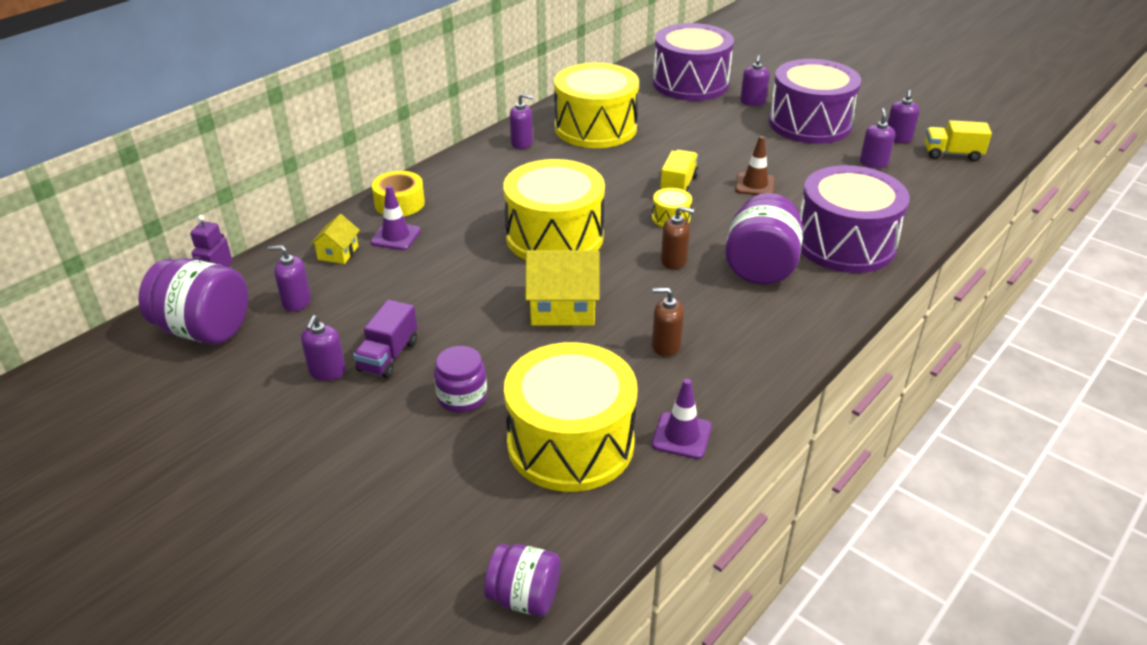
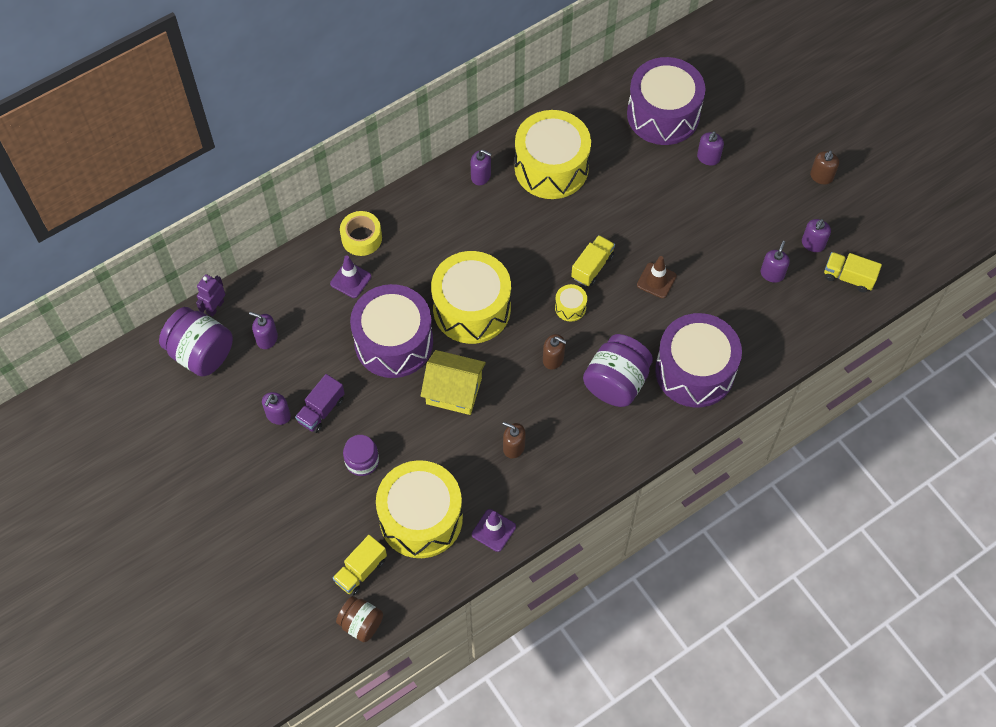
camera: 15 degrees right, 25 degrees up
(338, 253) = (304, 290): yellow house -> none
(501, 525) = (361, 570): none -> yellow truck
(524, 597) = (361, 623): purple jar -> brown jar
(809, 123) = (744, 204): purple drum -> purple drum (393, 342)
(871, 98) = (821, 176): none -> brown soap dispenser

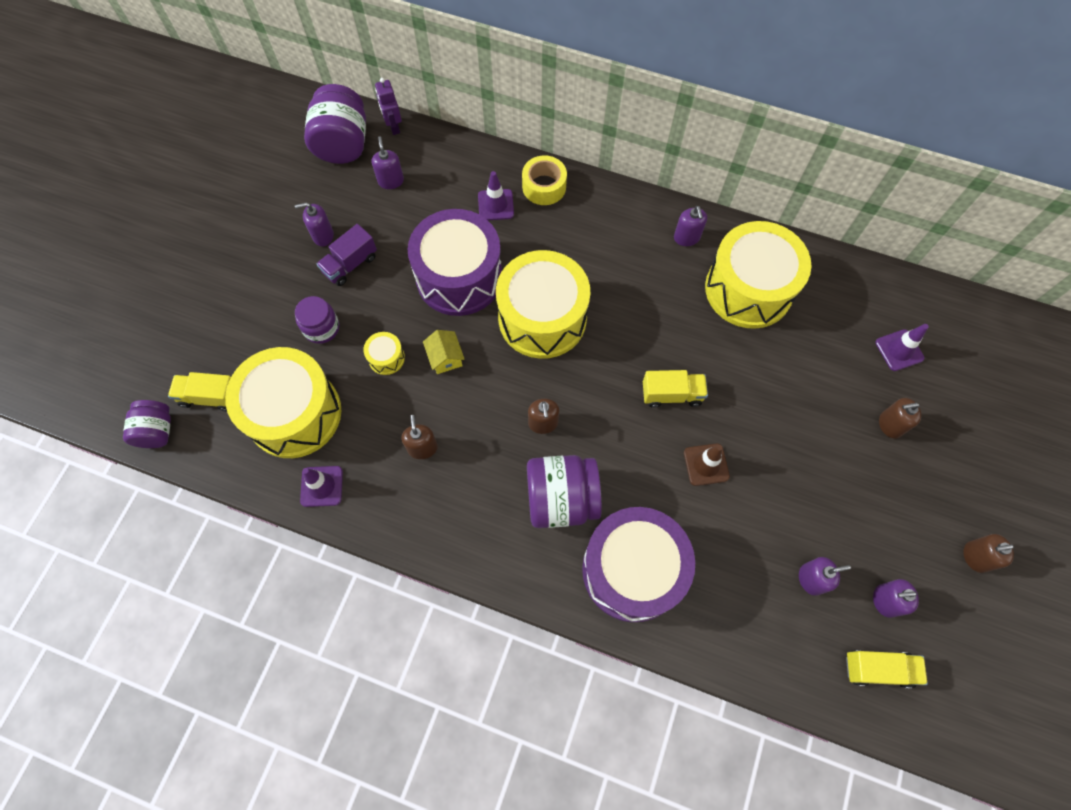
camera: 55 degrees right, 5 degrees up
(215, 307) = (393, 126): purple robot -> purple robot turned 105 degrees counterclockwise
(321, 410) = (350, 264): purple truck -> purple truck turned 45 degrees counterclockwise
(361, 623) = (157, 431): brown jar -> purple jar
(454, 391) = (445, 357): yellow house -> yellow house, size x0.55
(570, 307) = (611, 402): yellow drum -> yellow drum (386, 358)
(663, 114) = (899, 350): purple drum -> purple traffic cone
(708, 158) = (890, 425): purple soap dispenser -> brown soap dispenser
(848, 277) = (878, 669): yellow truck -> yellow truck turned 105 degrees clockwise

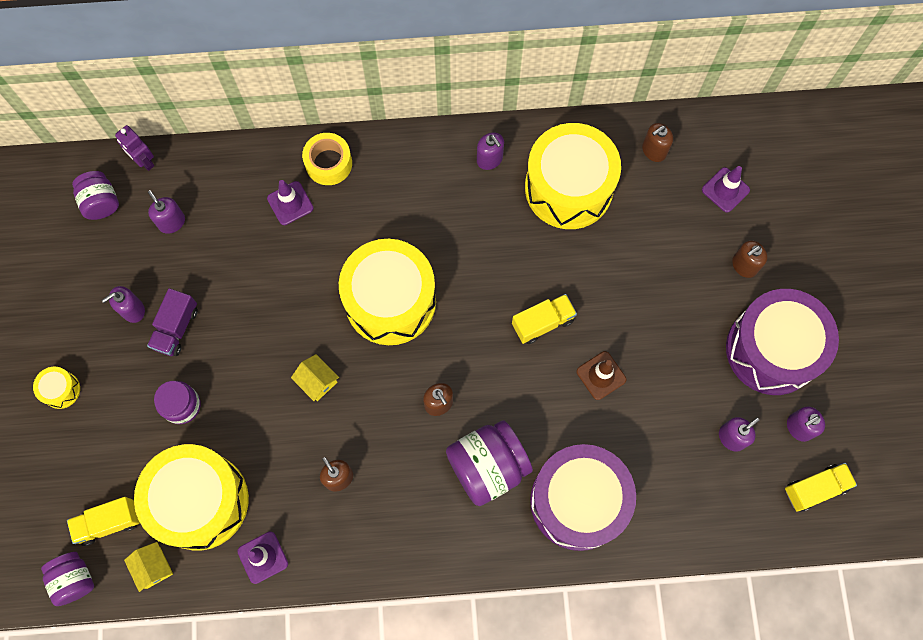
camera: 25 degrees left, 5 degrees up
(226, 451) = (153, 567): none -> yellow house
(343, 144) = (101, 202): purple jar -> purple jar, size x0.61
(386, 358) = (261, 407): yellow drum -> yellow drum (61, 390)
(459, 277) = (291, 294): purple drum -> purple drum (772, 349)
(975, 557) = (857, 354): brown soap dispenser -> brown soap dispenser (654, 150)

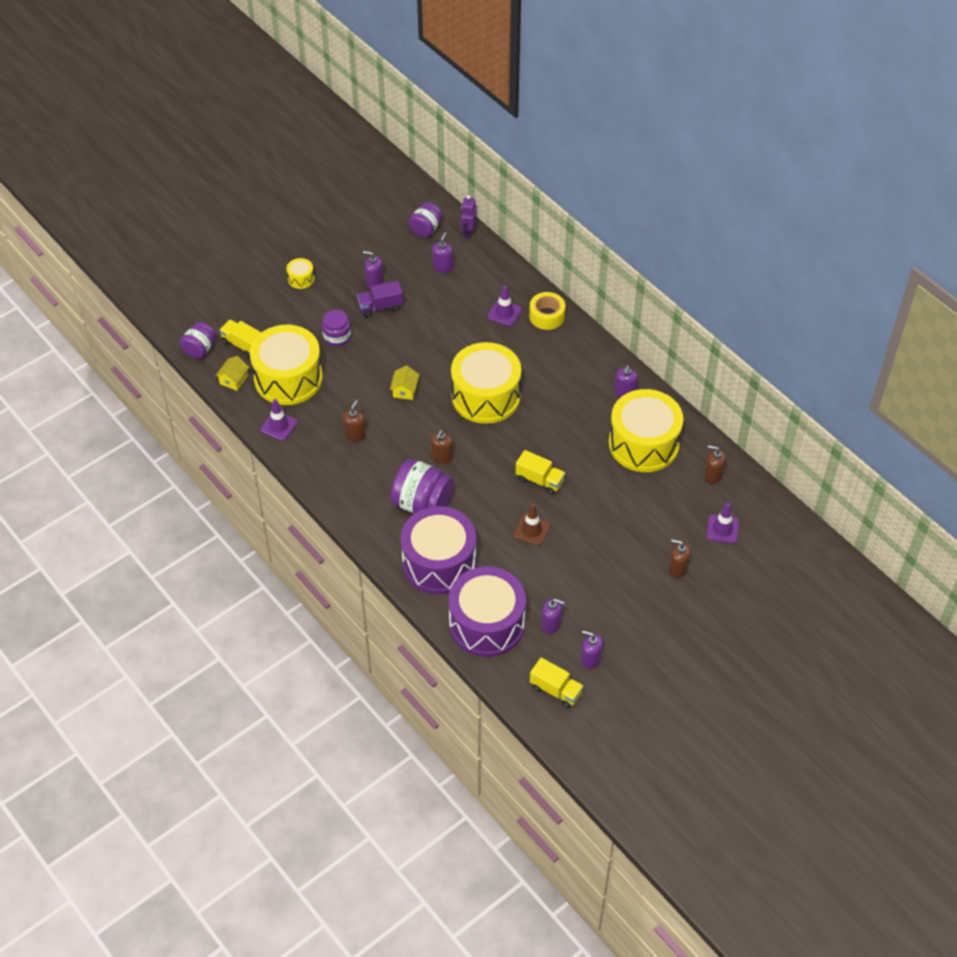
camera: 55 degrees right, 20 degrees down
(772, 349) = (632, 615): purple drum -> purple drum (487, 623)

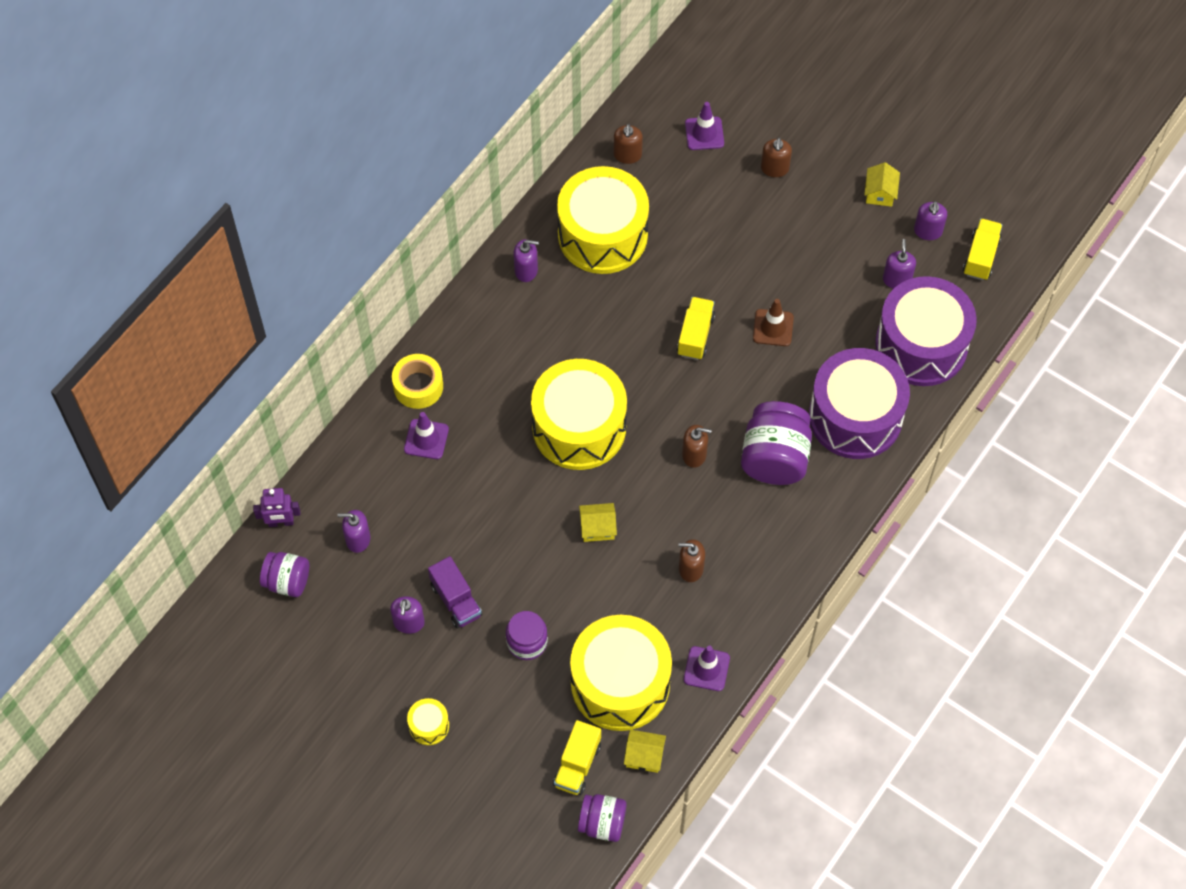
camera: 105 degrees left, 10 degrees up
(636, 635) = (880, 193): none -> yellow house

